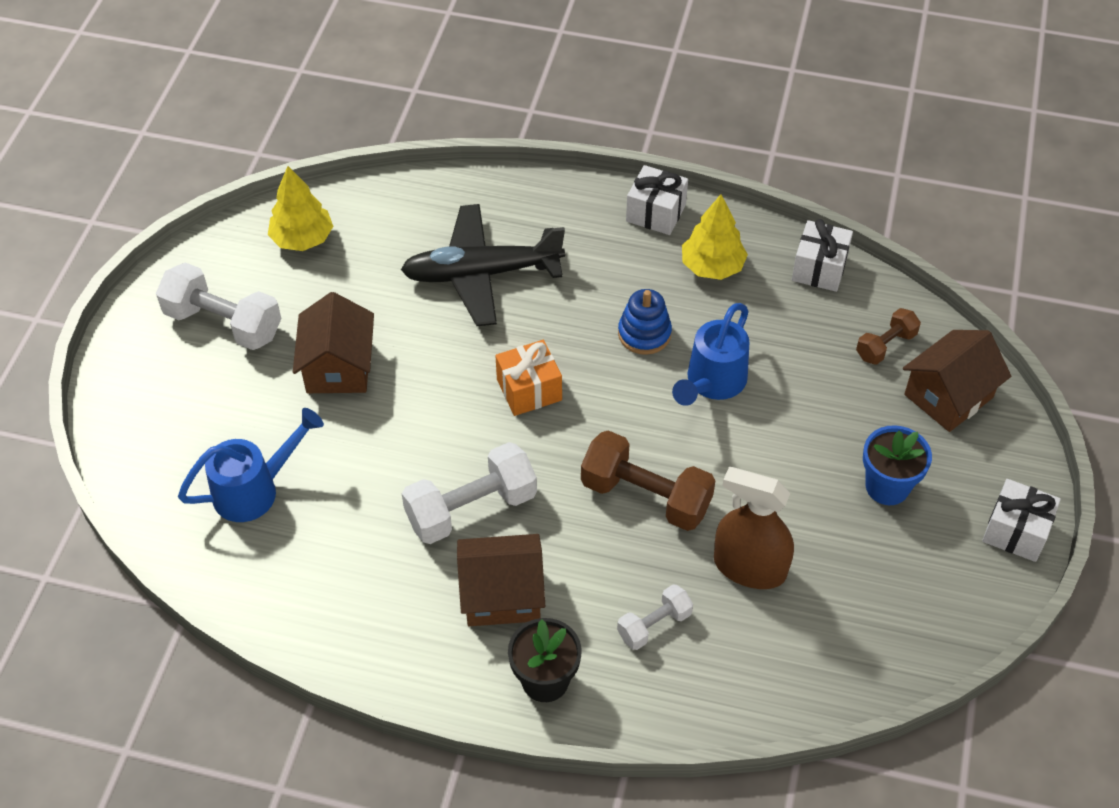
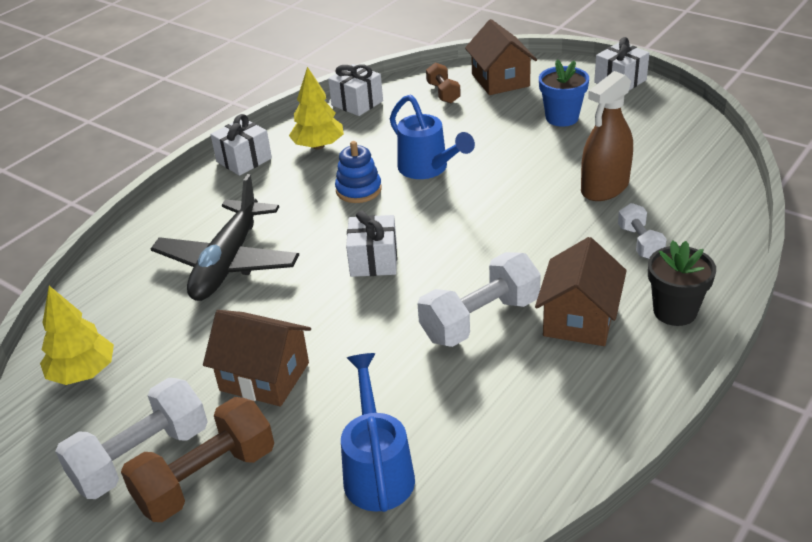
camera: 65 degrees left, 15 degrees down
(471, 508) = (480, 319): white dumbbell -> white dumbbell turned 60 degrees clockwise
(529, 390) = (373, 260): orange gift -> white gift
(646, 496) = (516, 222): brown dumbbell -> brown dumbbell (206, 479)

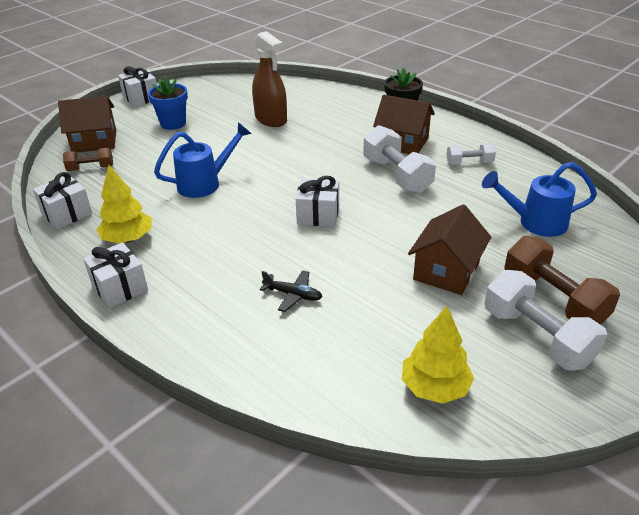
camera: 85 degrees left, 0 degrees up
(228, 263) = (293, 295): black plane -> black plane, size x0.43
(358, 190) = (216, 218): blue stacking toy -> none
(640, 243) = (335, 116): white dumbbell -> white dumbbell (469, 163)

